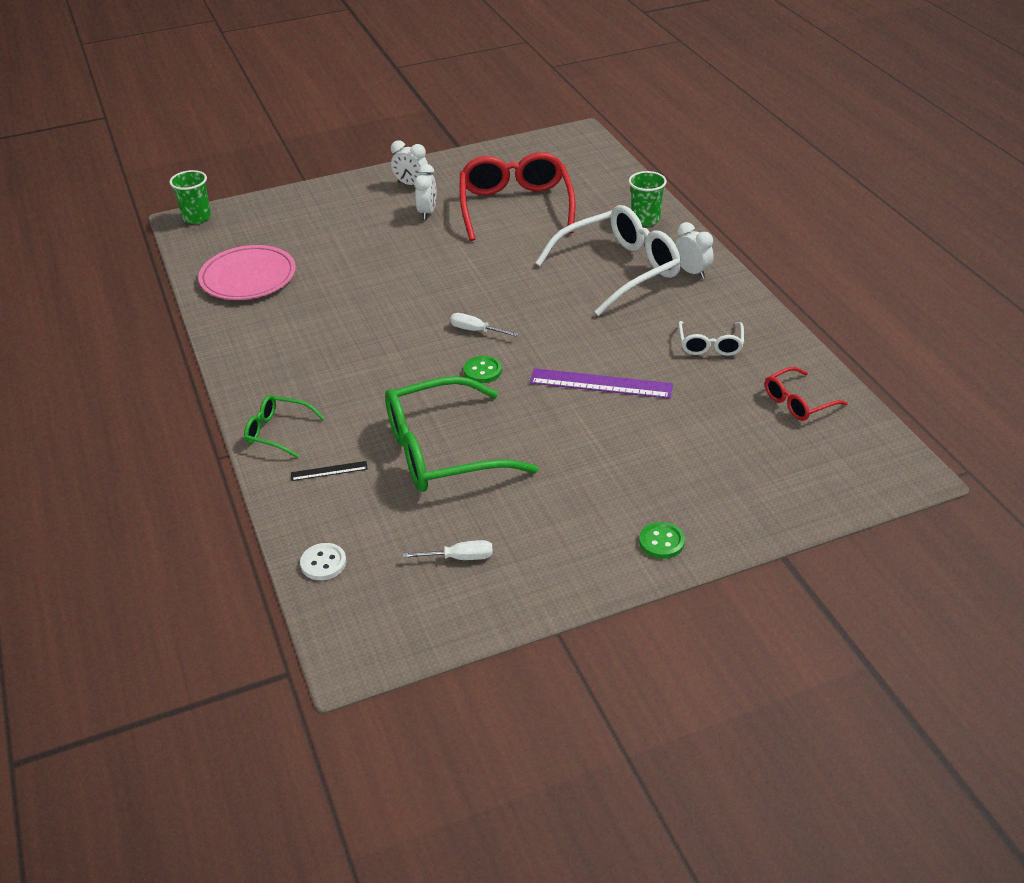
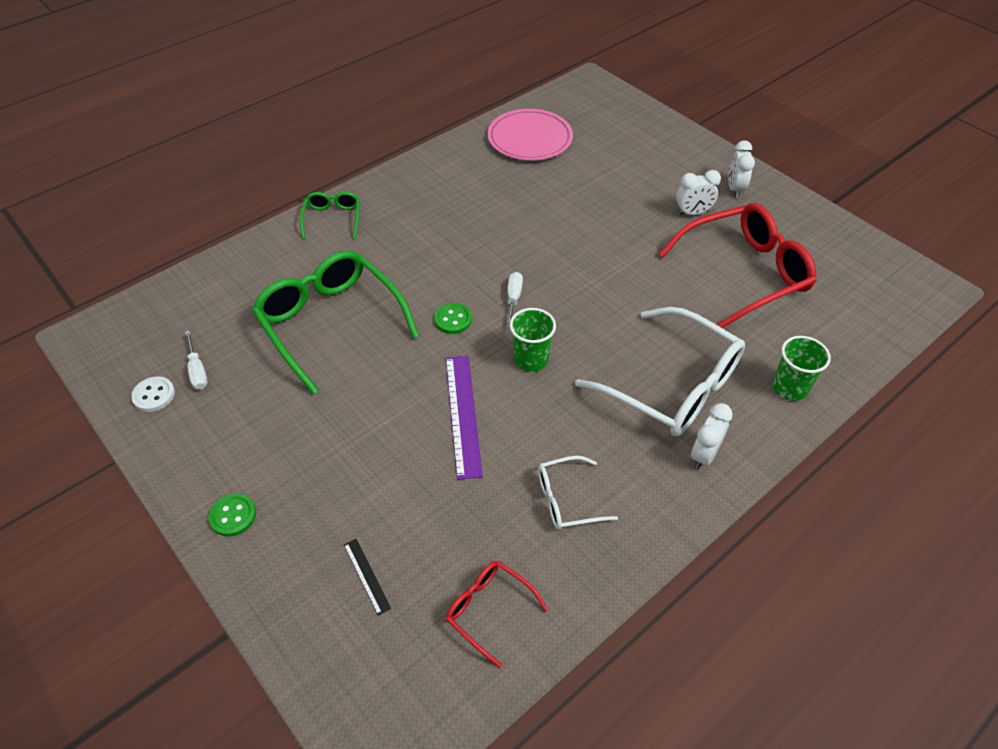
camera: 70 degrees right, 10 degrees up
(197, 217) = (600, 85): green cup -> green cup (531, 359)
(323, 563) = (184, 290): white button -> white button (154, 395)
(329, 471) = (291, 261): black ruler -> black ruler (366, 576)

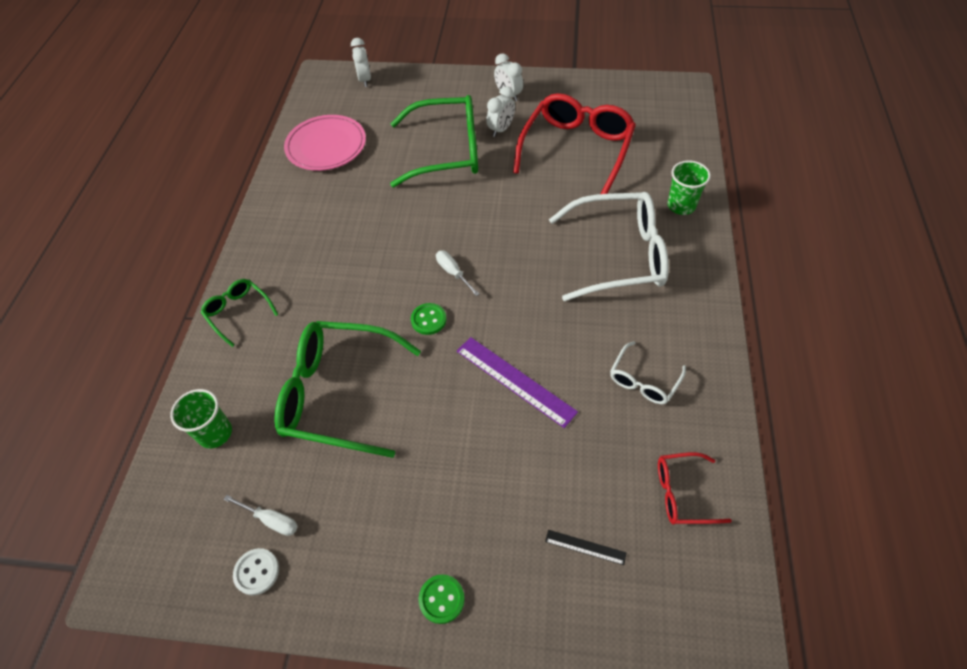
camera: 40 degrees left, 5 degrees up
(531, 359) = (514, 306): green cup -> green cup (215, 433)
(622, 202) = (447, 151): none -> green glasses
(704, 455) = (684, 285): white clock -> white clock (365, 80)

